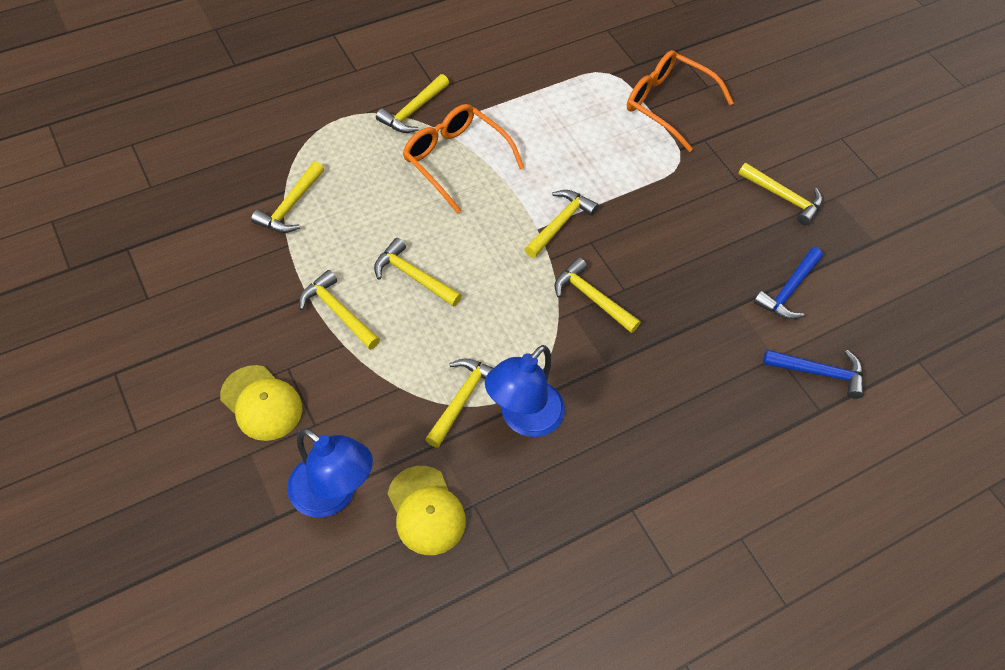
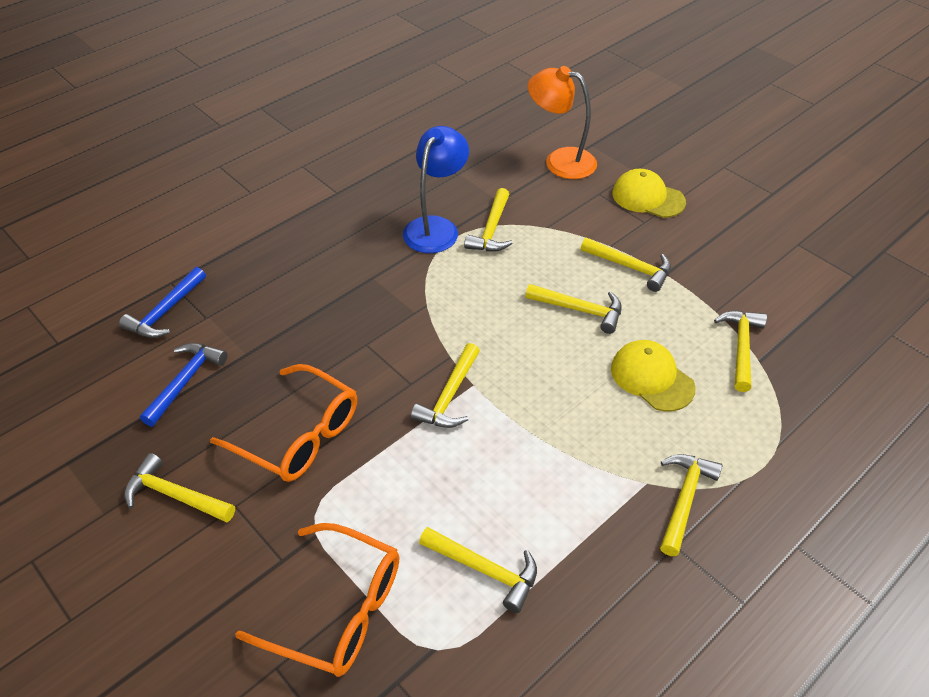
camera: 170 degrees right, 10 degrees down
(333, 495) = (560, 161): blue lamp -> orange lamp
(426, 510) = (490, 165): yellow cap -> yellow cap (652, 378)
(455, 160) = (598, 443): orange glasses -> orange glasses (299, 435)
(592, 298) = (397, 329): yellow hammer -> yellow hammer (485, 570)
(819, 372) = (165, 312): blue hammer -> blue hammer turned 60 degrees counterclockwise

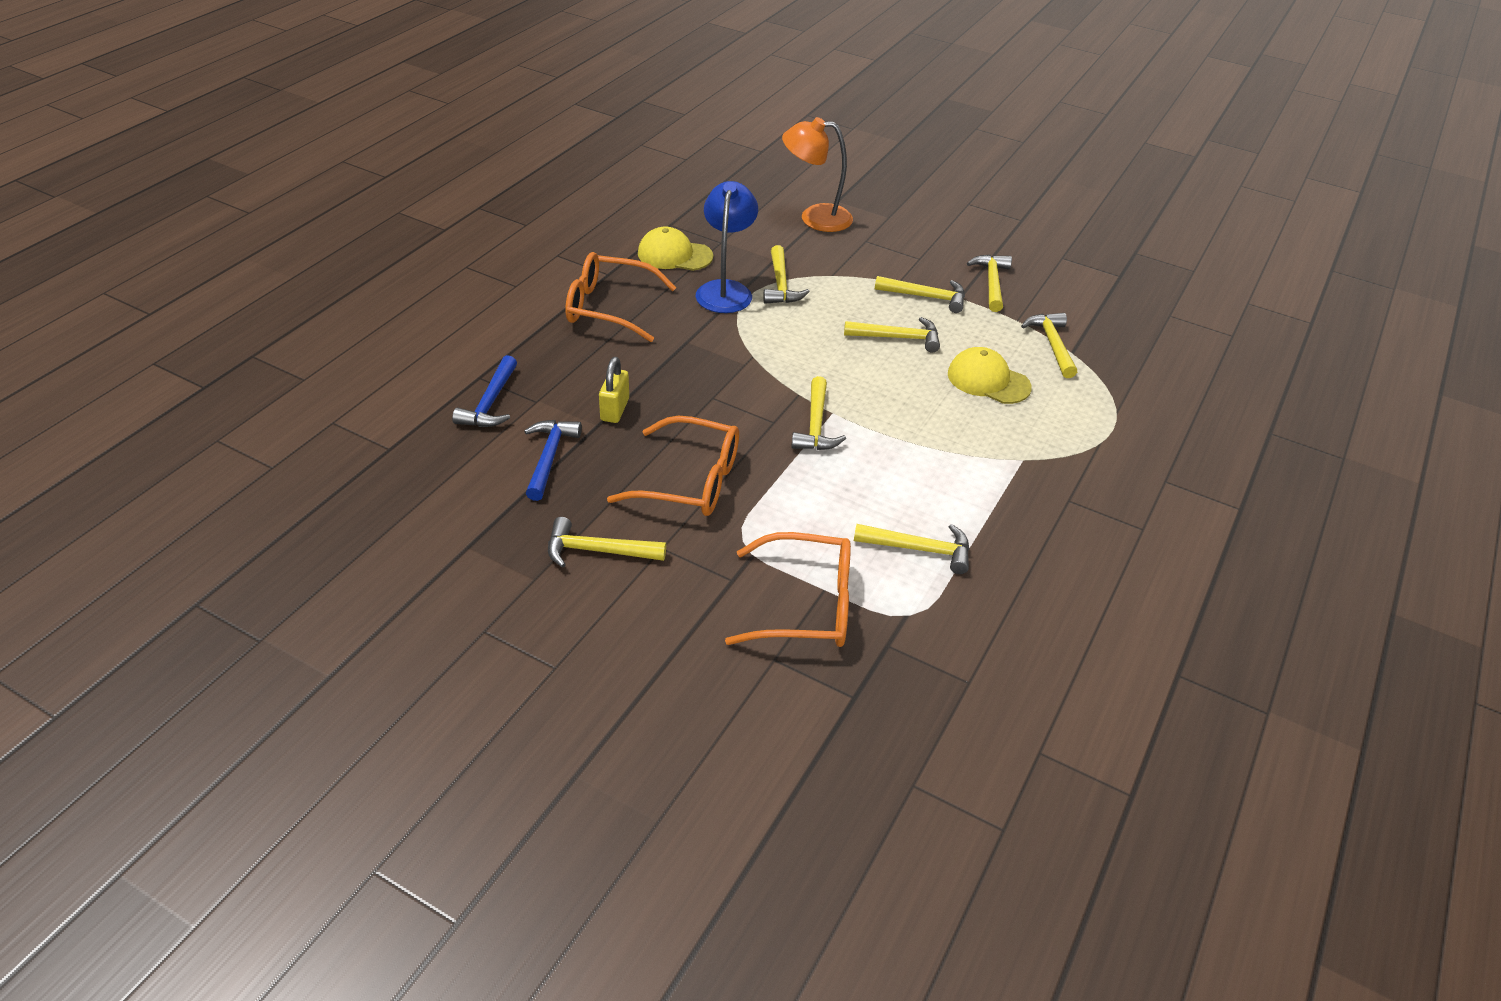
camera: 20 degrees left, 5 degrees down
(269, 340) = (615, 410): none -> yellow padlock
(320, 229) = (609, 307): none -> orange glasses
(648, 197) = (912, 238): yellow cap -> yellow cap (674, 255)
(684, 499) = (1060, 465): yellow hammer -> yellow hammer (991, 283)

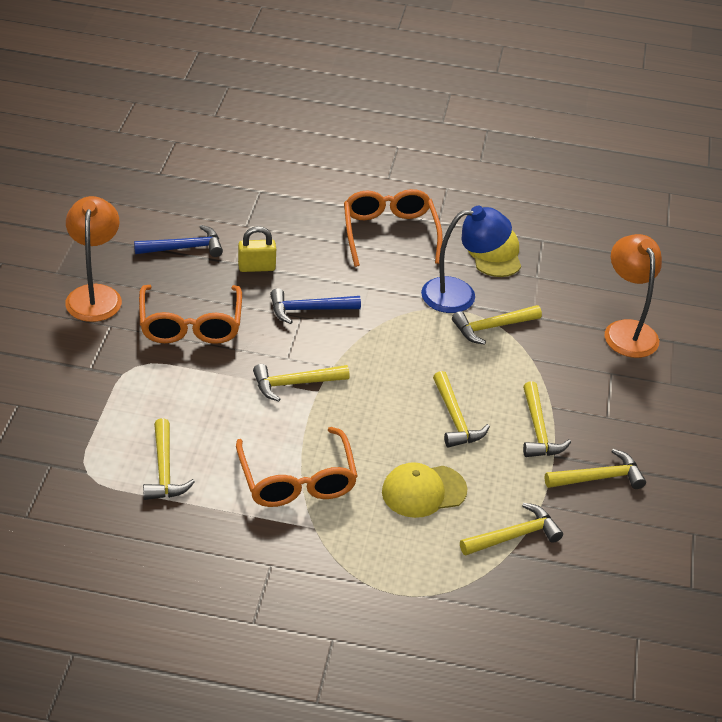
camera: 70 degrees right, 0 degrees up
(490, 403) = (232, 204): blue hammer -> blue hammer (309, 309)
(598, 551) = (95, 295): yellow hammer -> orange lamp
(806, 605) = (77, 412): orange glasses -> orange glasses (297, 480)
(988, 380) = (423, 491): yellow cap -> yellow cap turned 120 degrees counterclockwise

